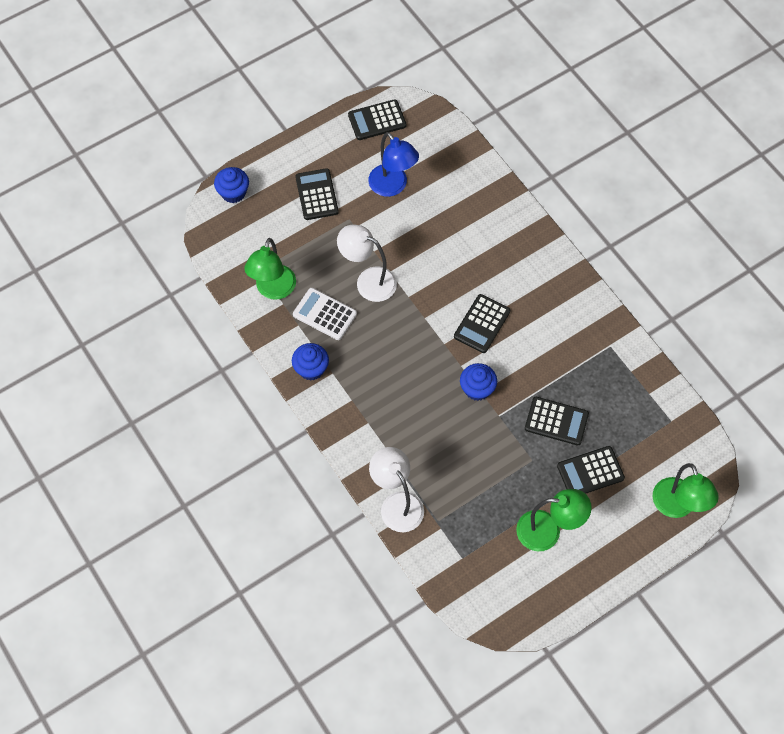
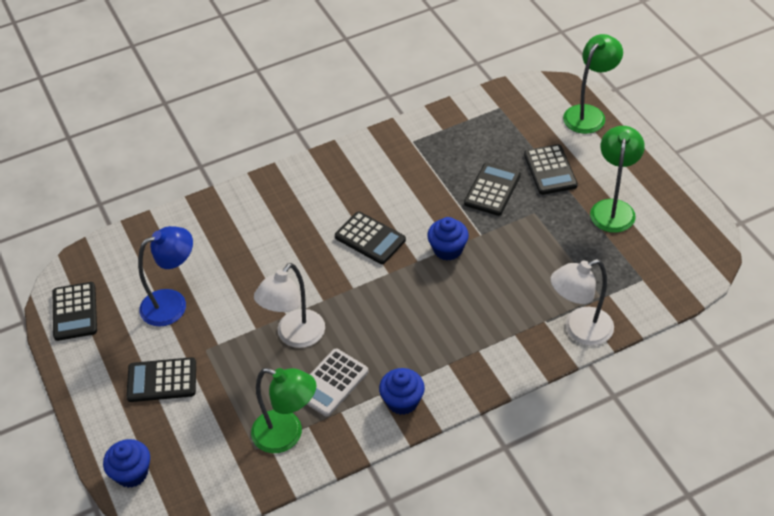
camera: 80 degrees left, 15 degrees down
(677, 507) = (589, 114): green lamp -> green lamp turned 45 degrees counterclockwise

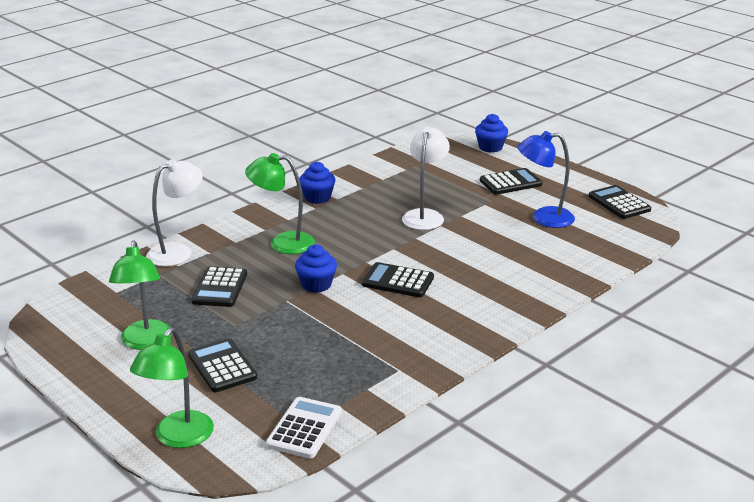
camera: 160 degrees right, 20 degrees down
(173, 303) = (543, 218): blue lamp -> blue lamp turned 45 degrees clockwise
(287, 435) = (395, 173): green lamp -> green lamp (282, 243)
(331, 383) = (378, 198): white calculator -> white calculator (304, 428)
(492, 190) = (286, 338): black calculator -> black calculator (220, 288)

